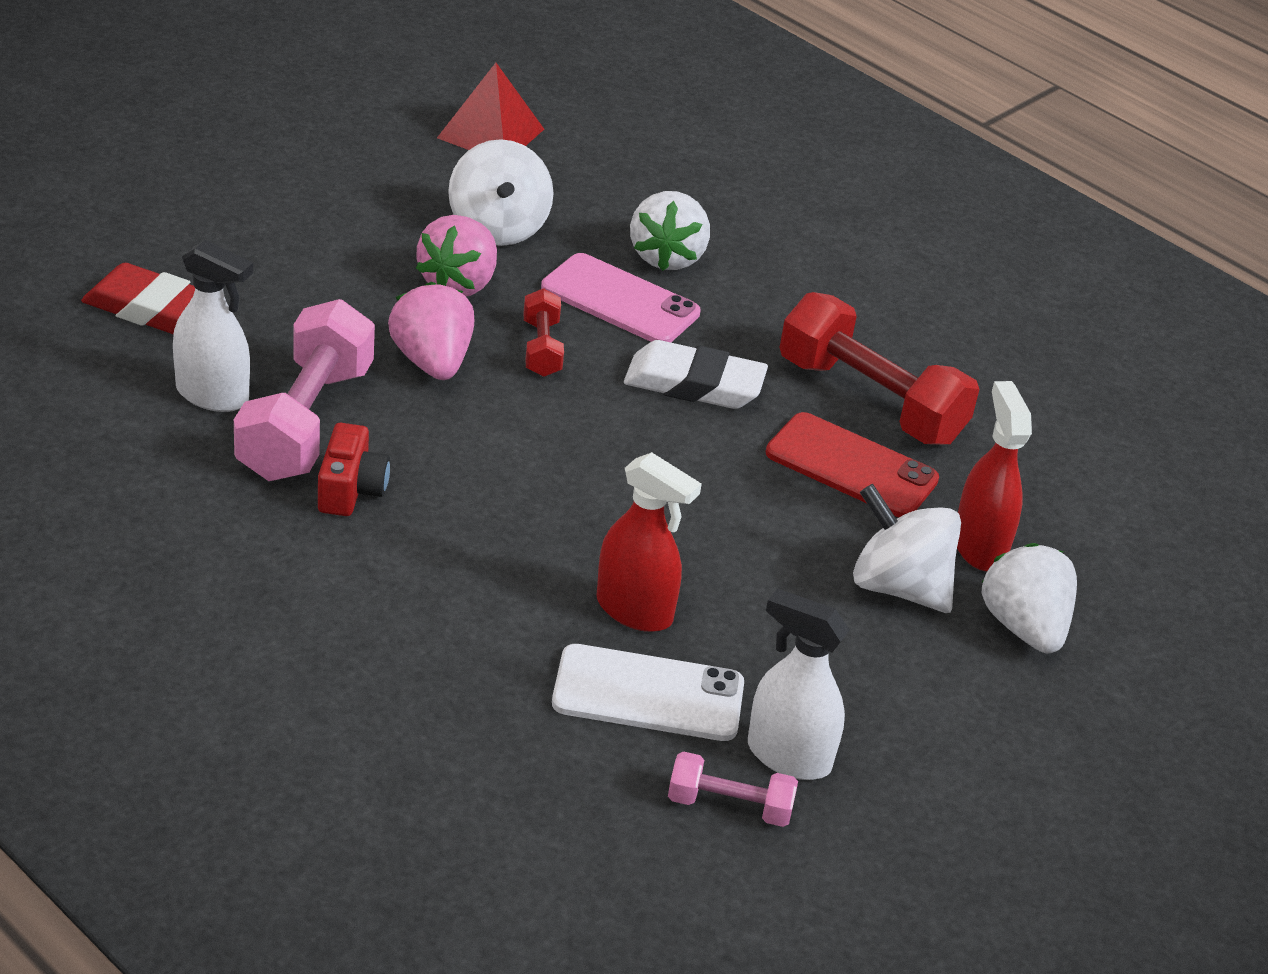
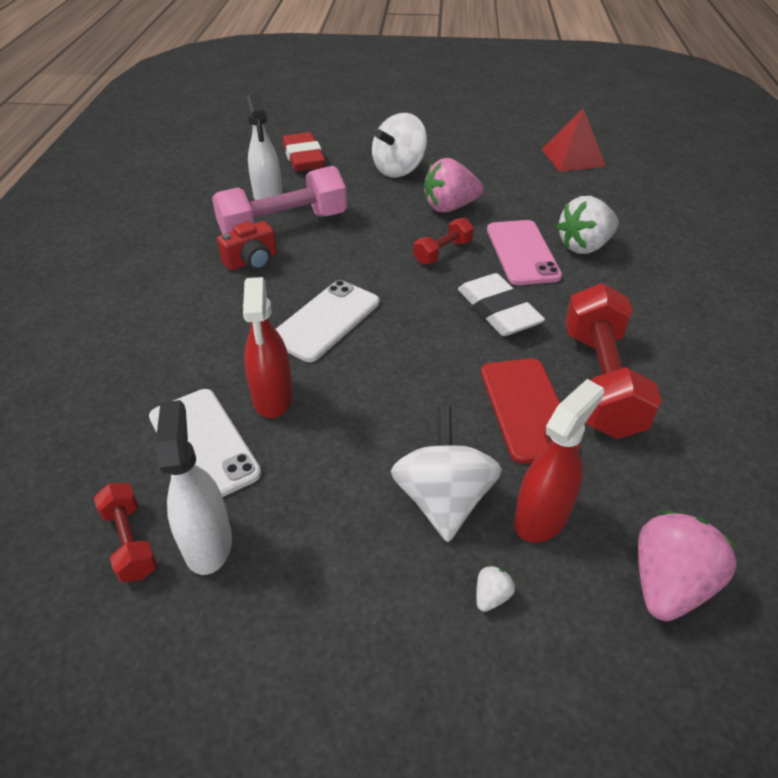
camera: 55 degrees right, 5 degrees up
(432, 362) = (380, 231): pink strawberry -> pink strawberry (668, 584)
(498, 228) = (509, 194): white spinning top -> white spinning top (399, 169)
(552, 503) = (326, 321): none -> white phone
(729, 806) = (130, 541): pink dumbbell -> red dumbbell
(1023, 627) = (491, 596): white strawberry -> white strawberry, size x0.43

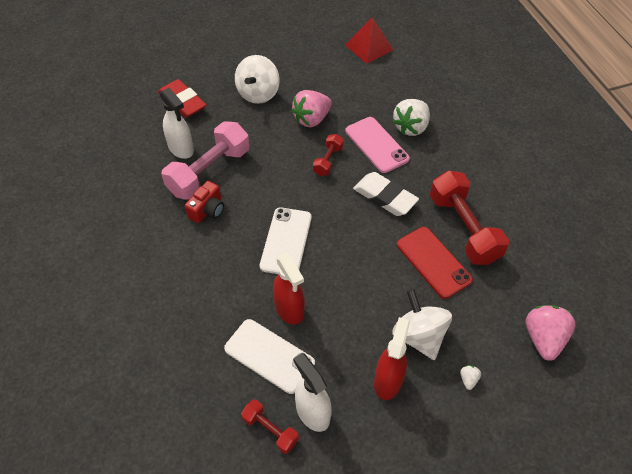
camera: 25 degrees left, 10 degrees up
(542, 517) = (471, 326): red spray bottle -> red spray bottle (388, 381)

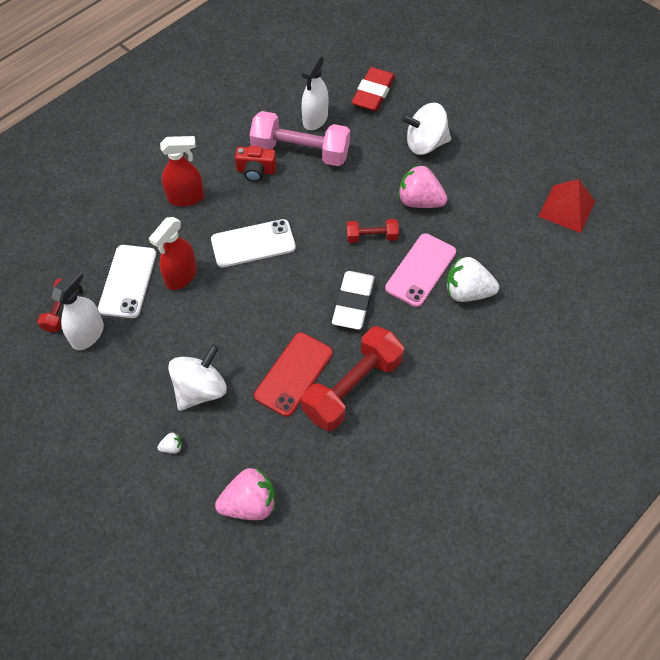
camera: 65 degrees right, 5 degrees up
(388, 381) = (142, 380): red spray bottle -> red spray bottle (186, 197)

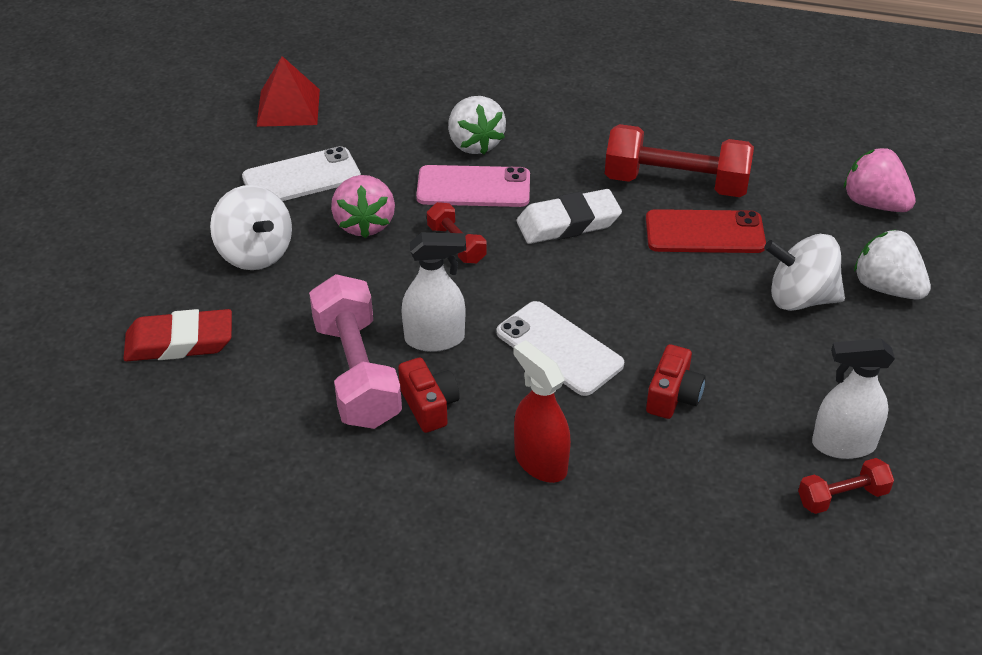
camera: 120 degrees left, 15 degrees down
(127, 281) = (731, 448): white phone -> white phone (301, 177)
(172, 447) = (886, 288): white strawberry -> white strawberry, size x2.35
(181, 276) = (673, 396): red spray bottle -> red camera
(315, 119) = (278, 385): white spray bottle -> white spray bottle (435, 339)

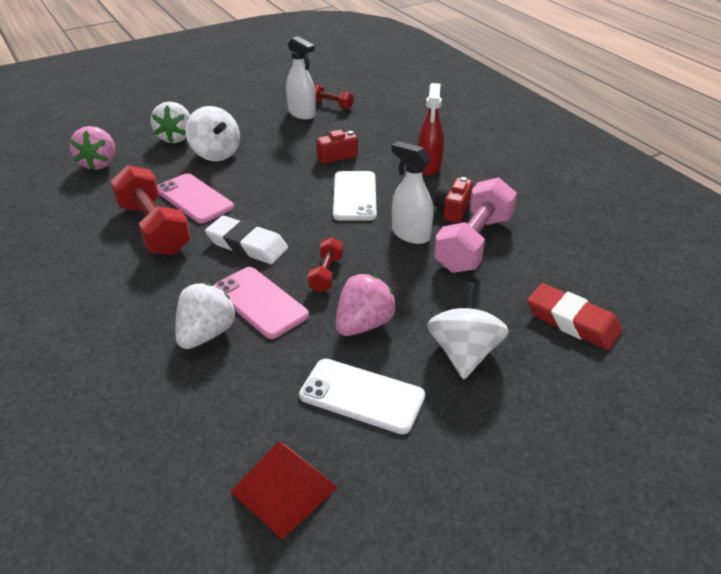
camera: 135 degrees left, 5 degrees down
(704, 233) = (194, 198): red phone -> pink phone

